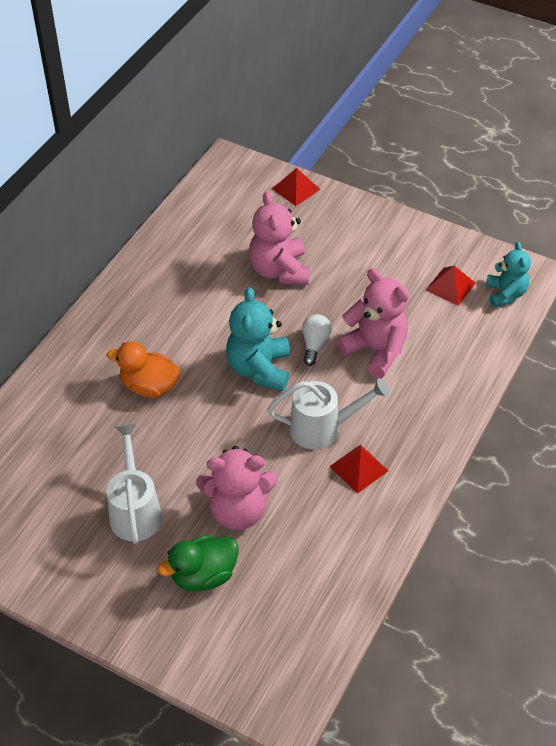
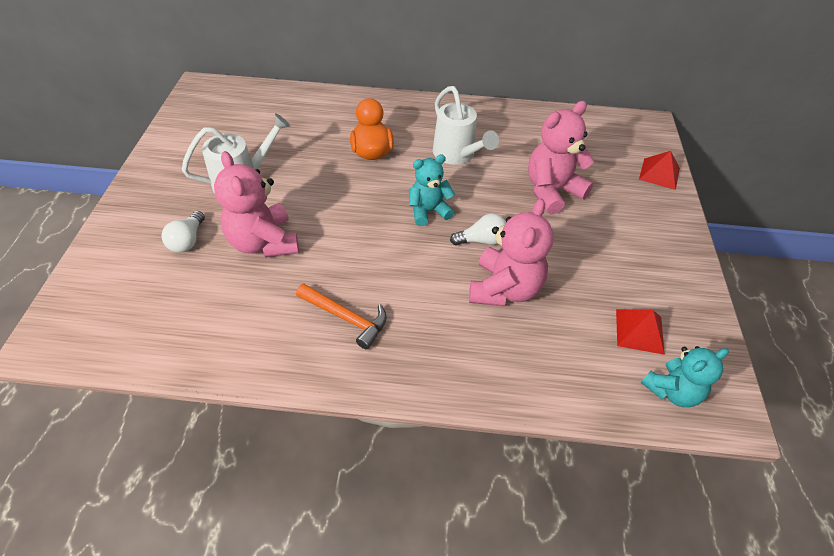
camera: 65 degrees right, 0 degrees up
(203, 575) = (187, 240): green duck -> white light bulb
(259, 369) = (428, 211): turquoise teddy bear -> turquoise teddy bear, size x0.66
(323, 428) = (383, 276): white watering can -> white watering can (457, 155)
(358, 468) = (346, 318): red pyramid -> orange hammer

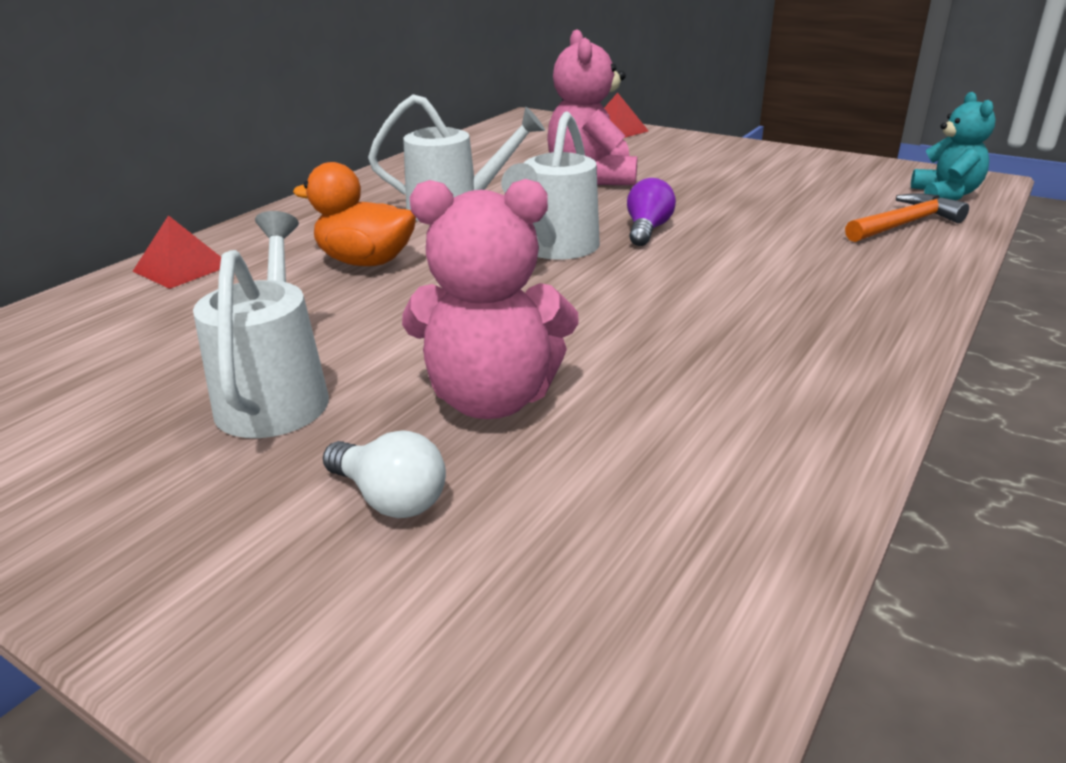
camera: 60 degrees left, 20 degrees down
(346, 318) = (744, 351): orange hammer -> orange hammer (905, 224)
(428, 211) = (554, 249): turquoise teddy bear -> white watering can
(481, 240) = (647, 230): white light bulb -> purple light bulb
(504, 289) = (749, 235): pink teddy bear -> none
(639, 331) = (854, 189): red pyramid -> red pyramid (182, 268)

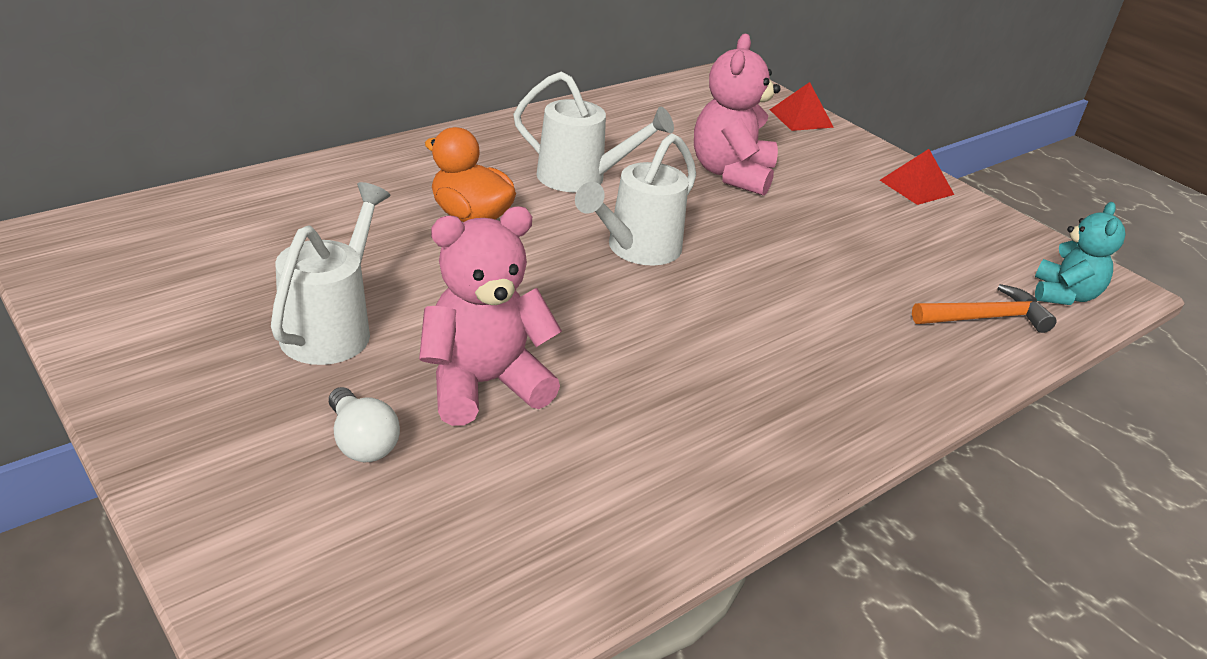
camera: 15 degrees right, 5 degrees up
(182, 268) = (325, 180): red pyramid -> red pyramid (916, 187)
(492, 399) = (484, 384): pink teddy bear -> pink teddy bear turned 135 degrees clockwise
(647, 230) = (734, 252): purple light bulb -> none

